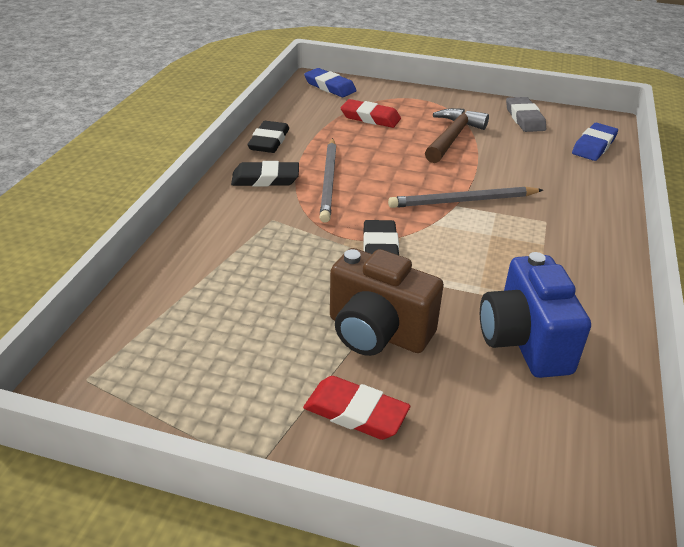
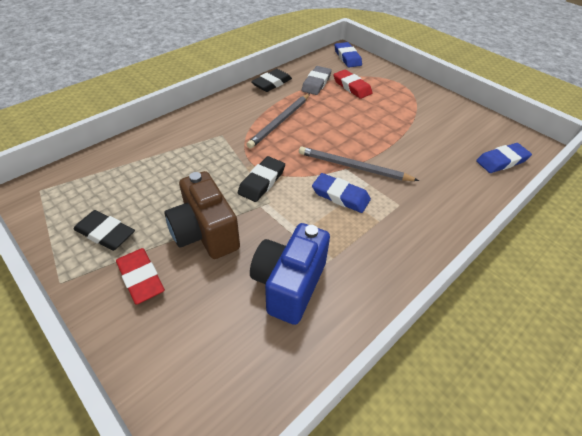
camera: 30 degrees right, 10 degrees up
(265, 179) = (245, 107): black eraser -> black eraser (105, 233)
(452, 137) = (395, 118): brown hammer -> none
(481, 235) = (340, 196): none -> blue eraser
(524, 118) = (466, 121): grey eraser -> grey eraser (316, 83)

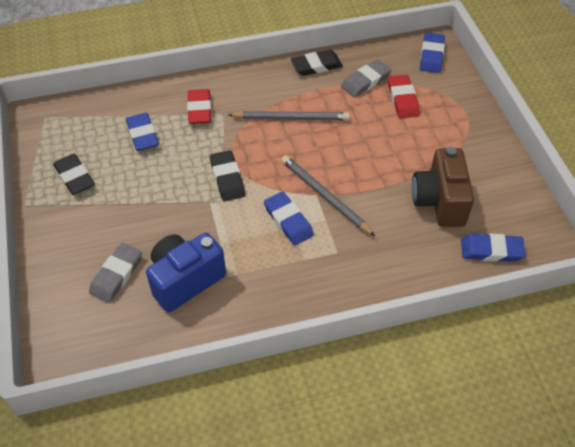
camera: 30 degrees right, 5 degrees up
(141, 278) = (80, 226): red eraser -> red eraser (199, 109)
(156, 173) = (142, 134): none -> blue eraser
(205, 233) = (149, 209): brown camera -> brown camera (439, 201)
(213, 311) = (116, 275): none -> grey eraser
(262, 181) = (227, 178): black eraser -> black eraser turned 75 degrees counterclockwise
(280, 122) = (291, 118): grey pencil -> grey pencil turned 150 degrees counterclockwise

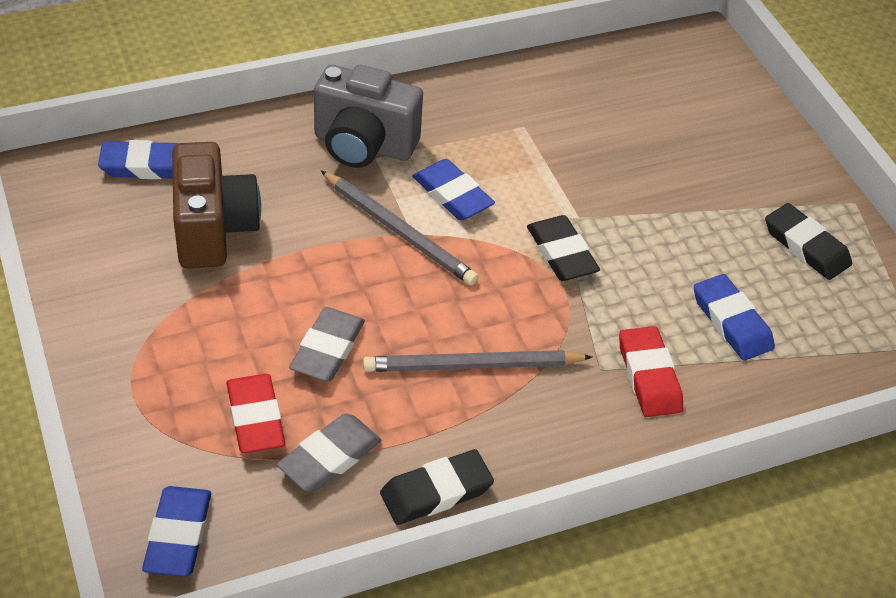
camera: 170 degrees right, 5 degrees down
(116, 275) = (675, 123): grey eraser -> grey eraser (327, 349)
(185, 280) = (581, 119): blue camera -> none
(345, 262) = (363, 145): none -> grey camera

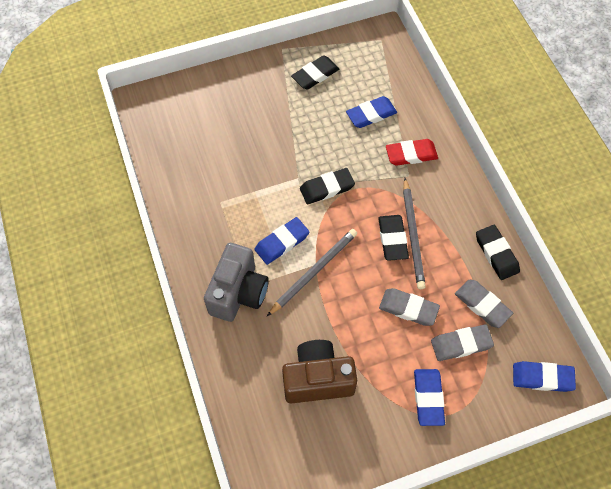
camera: 85 degrees left, 15 degrees up
(146, 166) = (260, 428): blue eraser -> blue eraser (428, 398)
(255, 418) = (461, 344): red eraser -> grey eraser
(463, 336) = (392, 239): none -> black eraser

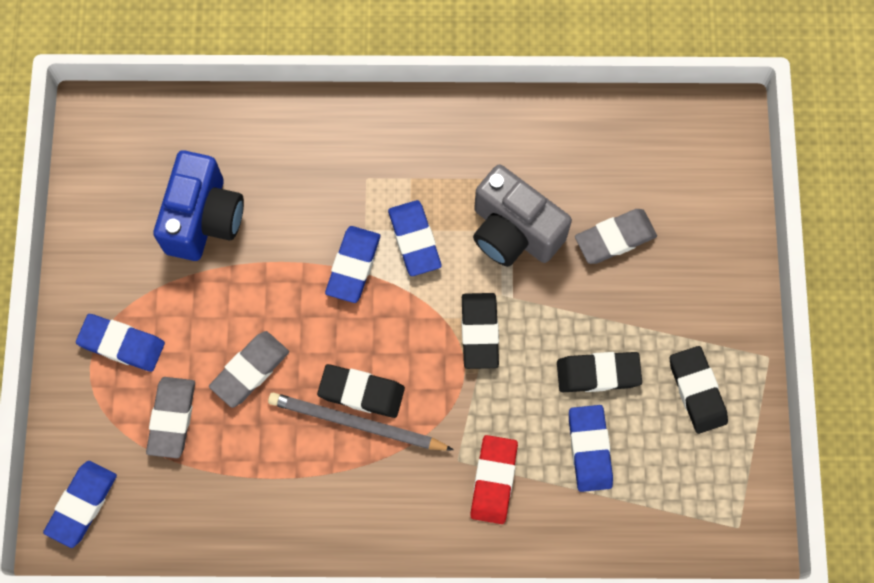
camera: 110 degrees right, 10 degrees up
(238, 293) = (361, 161): grey camera -> grey camera (514, 232)
(313, 272) = (353, 266): grey pencil -> blue eraser
(318, 379) = (204, 219): brown camera -> blue camera
(482, 305) = (213, 473): grey eraser -> grey eraser (615, 238)
(496, 254) = (280, 531): black eraser -> black eraser (598, 373)

